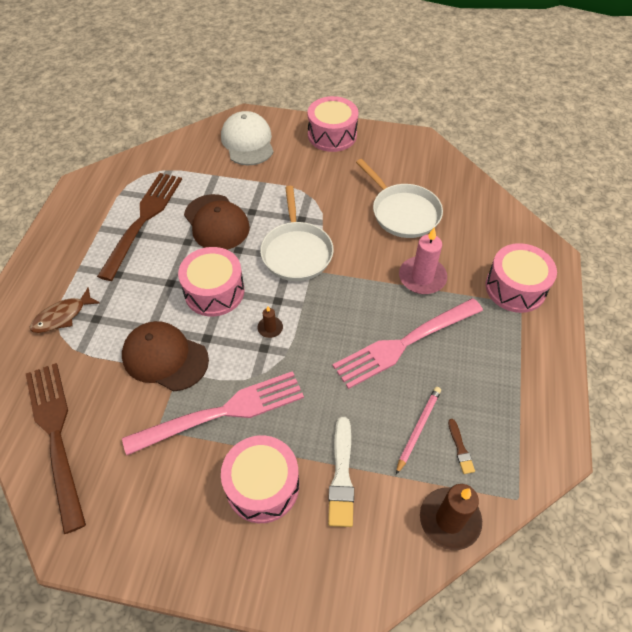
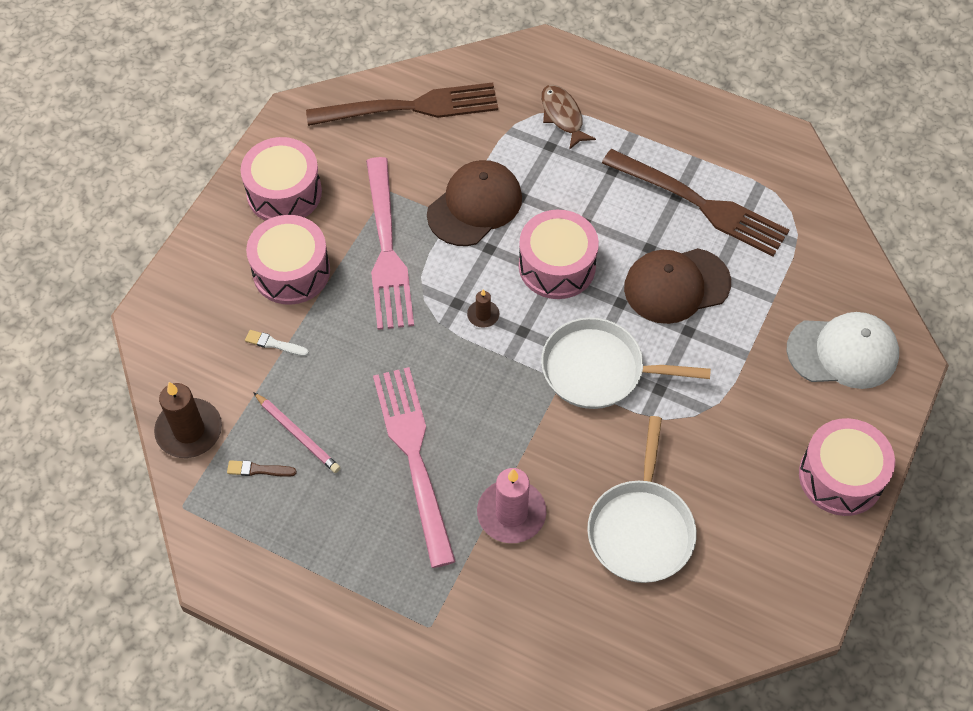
camera: 105 degrees right, 5 degrees up
(341, 475) = (274, 344): white brush -> white brush, size x0.53
(403, 212) = (641, 529): white pan -> white pan turned 60 degrees counterclockwise
(515, 288) = (458, 631): pink drum -> pink drum (284, 193)

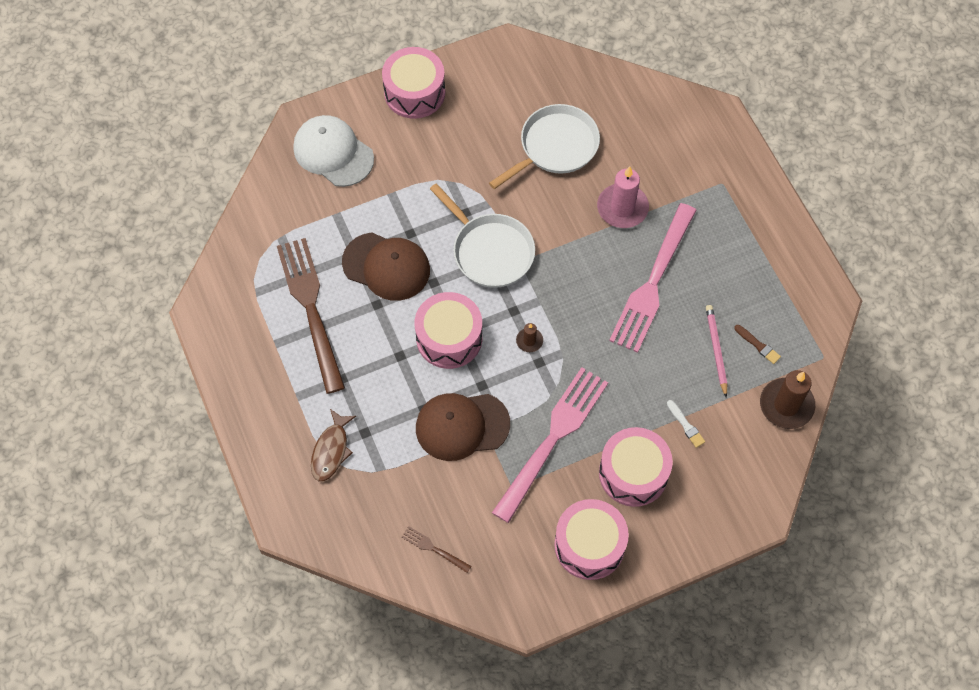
camera: 140 degrees left, 5 degrees up
(410, 107) = (434, 549): brown fork -> brown fork, size x0.41

